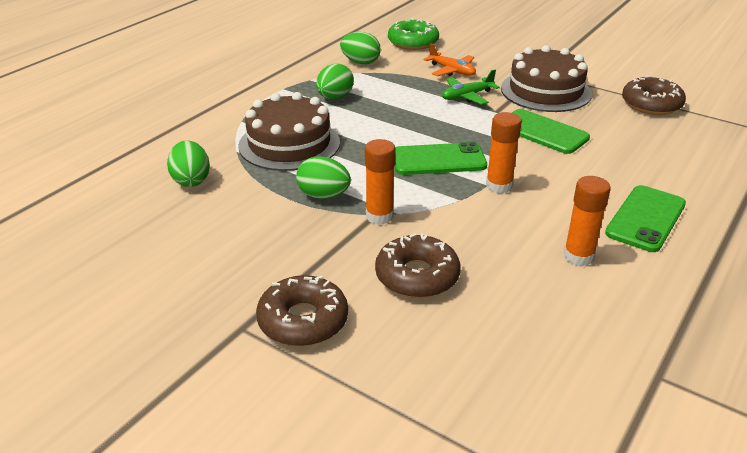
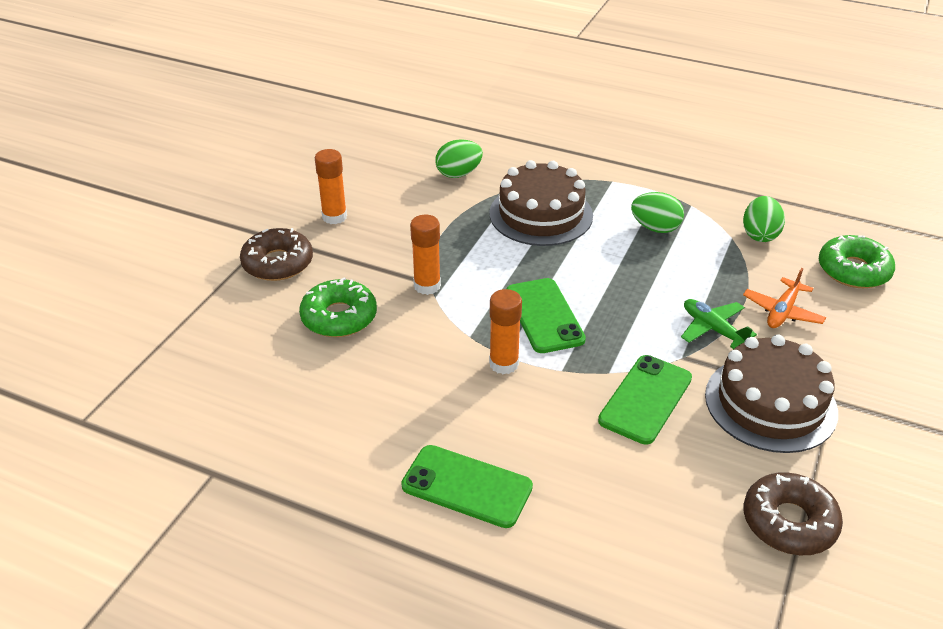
camera: 80 degrees right, 5 degrees up
(323, 195) = (453, 248): green egg -> none
(417, 276) = (339, 317): brown donut -> green donut
(578, 256) = (384, 425): orange glue stick -> orange glue stick (334, 217)

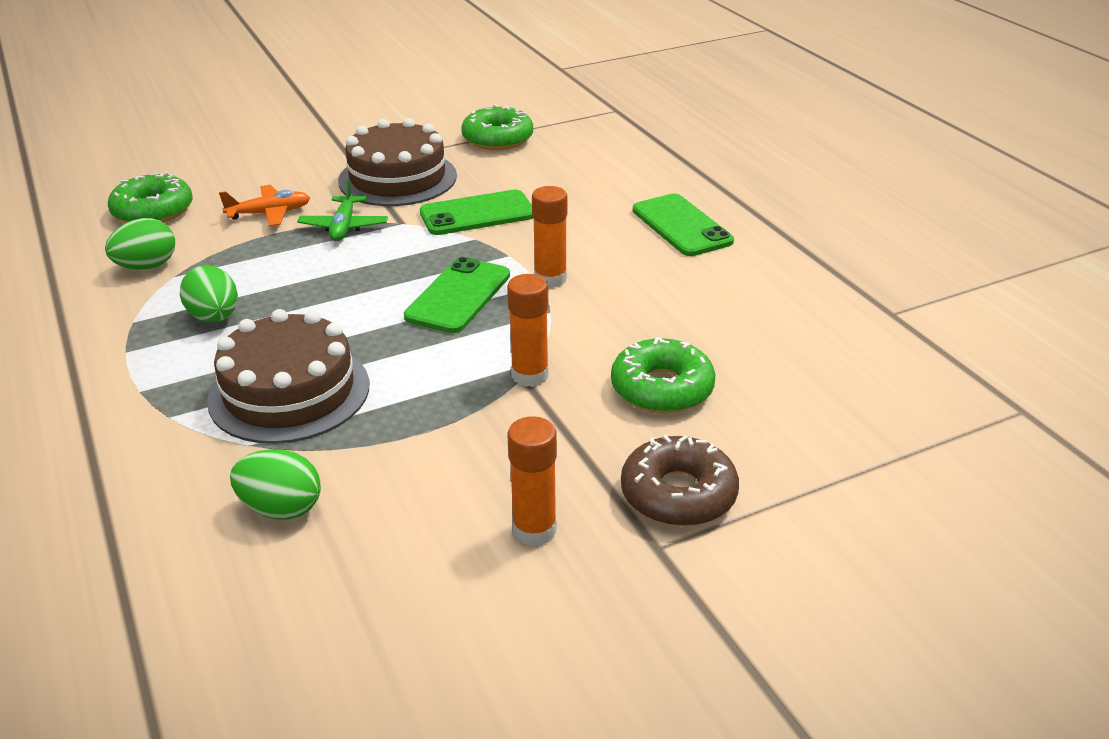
camera: 140 degrees left, 5 degrees down
(789, 522) = (497, 139): brown donut -> green donut

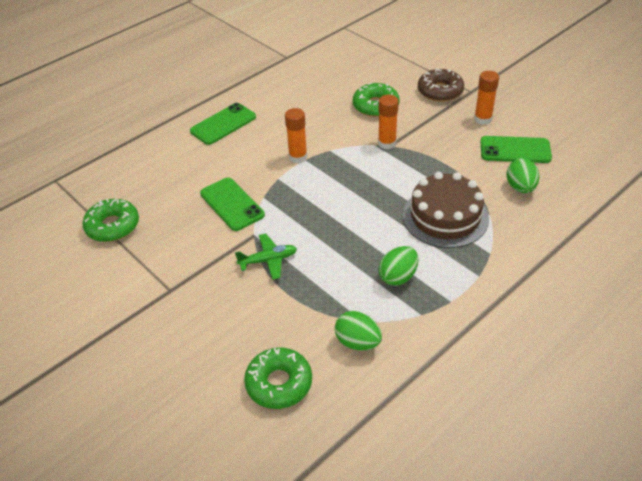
camera: 105 degrees left, 10 degrees up
(269, 213) = (261, 308): orange plane -> none
(397, 178) = (189, 258): brown cake -> none
(458, 296) = (329, 185): green phone -> green phone (515, 150)

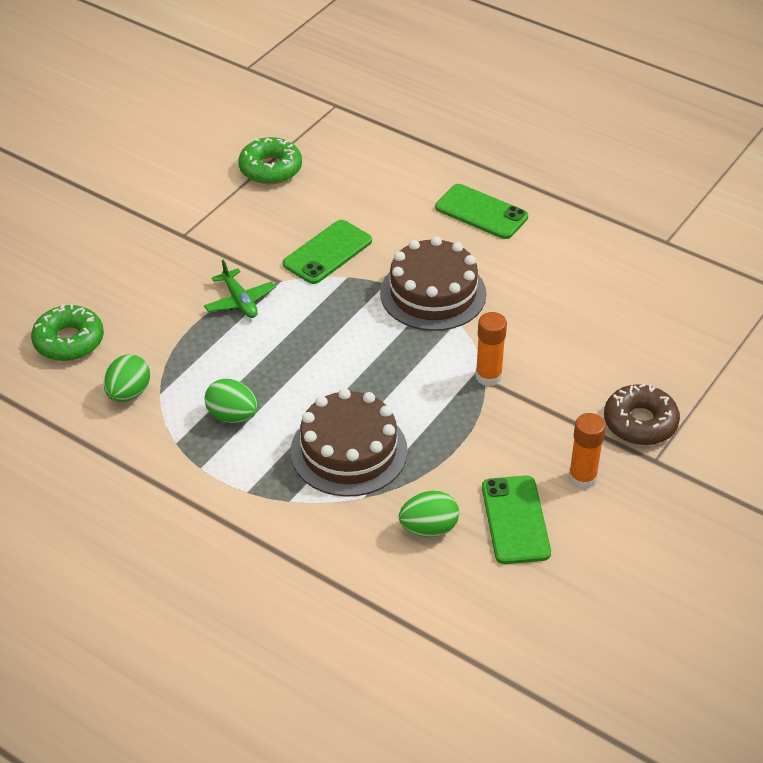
camera: 75 degrees right, 0 degrees up
(298, 157) = (433, 293): orange glue stick -> brown cake
(375, 106) = (575, 354): green donut -> none

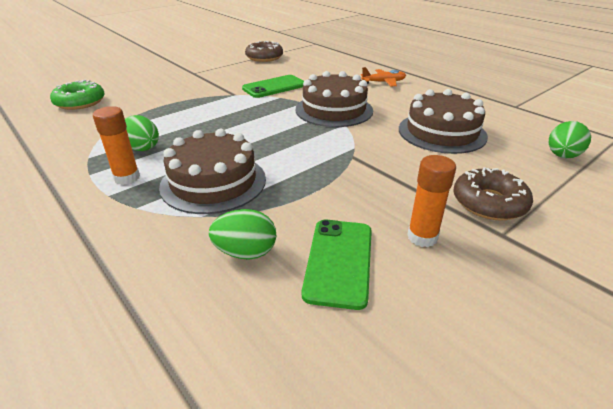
camera: 15 degrees right, 10 degrees down
(128, 393) = (86, 128): green egg -> green egg (562, 156)
(240, 301) = (202, 99): green plane -> none
(270, 169) = (264, 57): green donut -> brown donut
(481, 212) = (384, 82): green phone -> orange plane
(488, 376) = (356, 155): orange glue stick -> orange glue stick (127, 178)
(579, 316) = (442, 132): none -> brown cake

